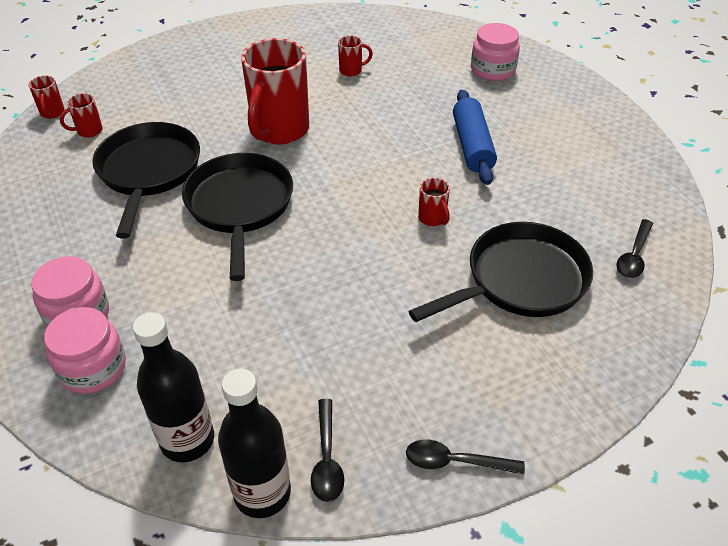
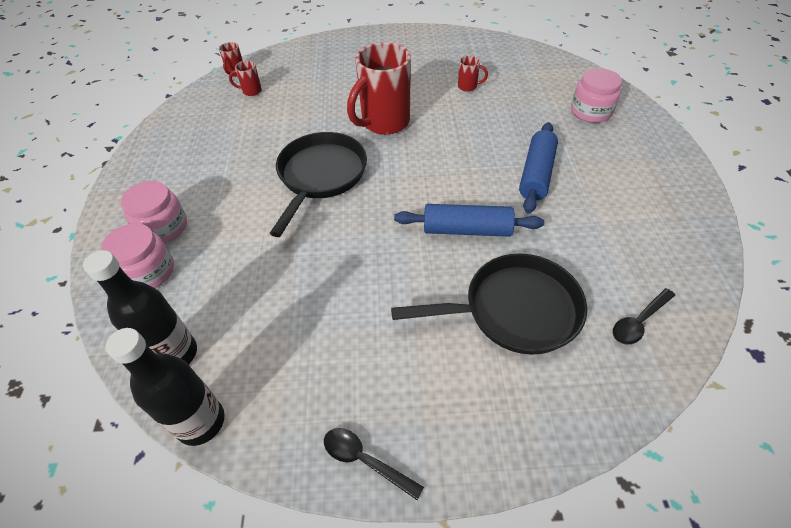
camera: 25 degrees right, 5 degrees up
(148, 172) = (272, 132): black pan -> none
(327, 458) = (264, 412): black spoon -> none
(432, 218) = (466, 230): red mug -> blue rolling pin

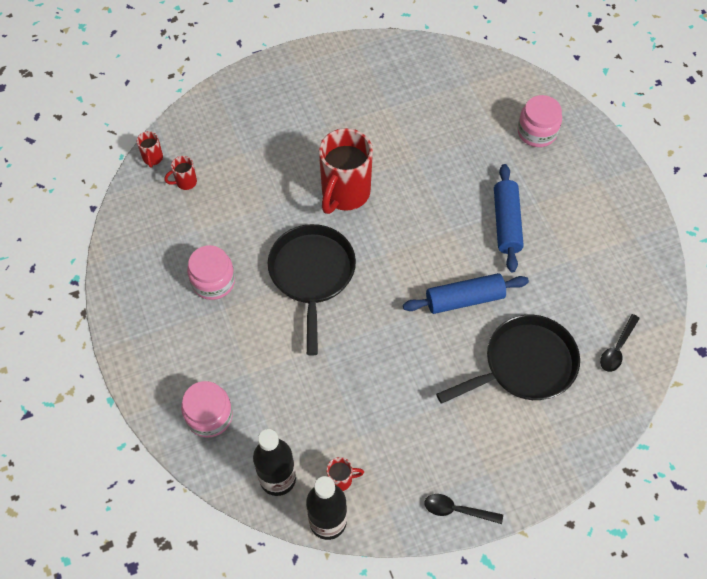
camera: 20 degrees left, 10 degrees up
(163, 227) = (194, 369): pink jar -> pink jar (213, 281)
(468, 86) = (410, 124): red mug -> red mug (341, 479)

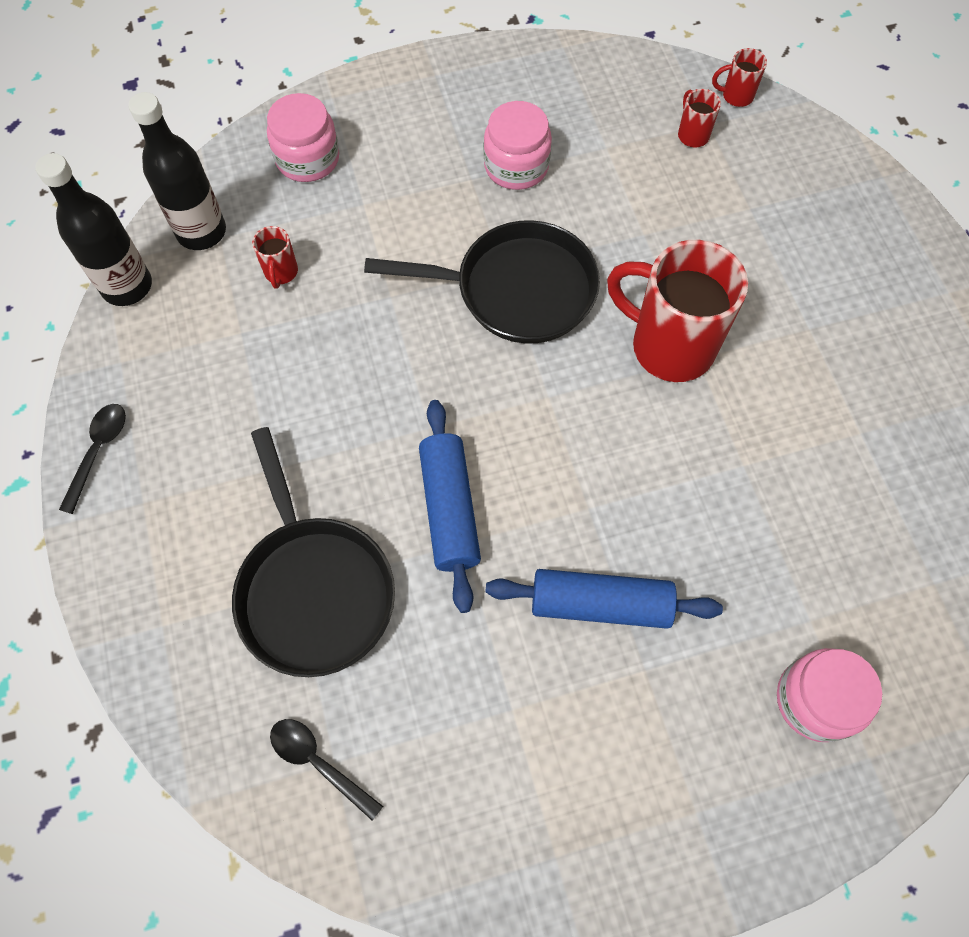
camera: 95 degrees right, 5 degrees up
(341, 479) = (181, 306): red mug -> red mug (281, 273)

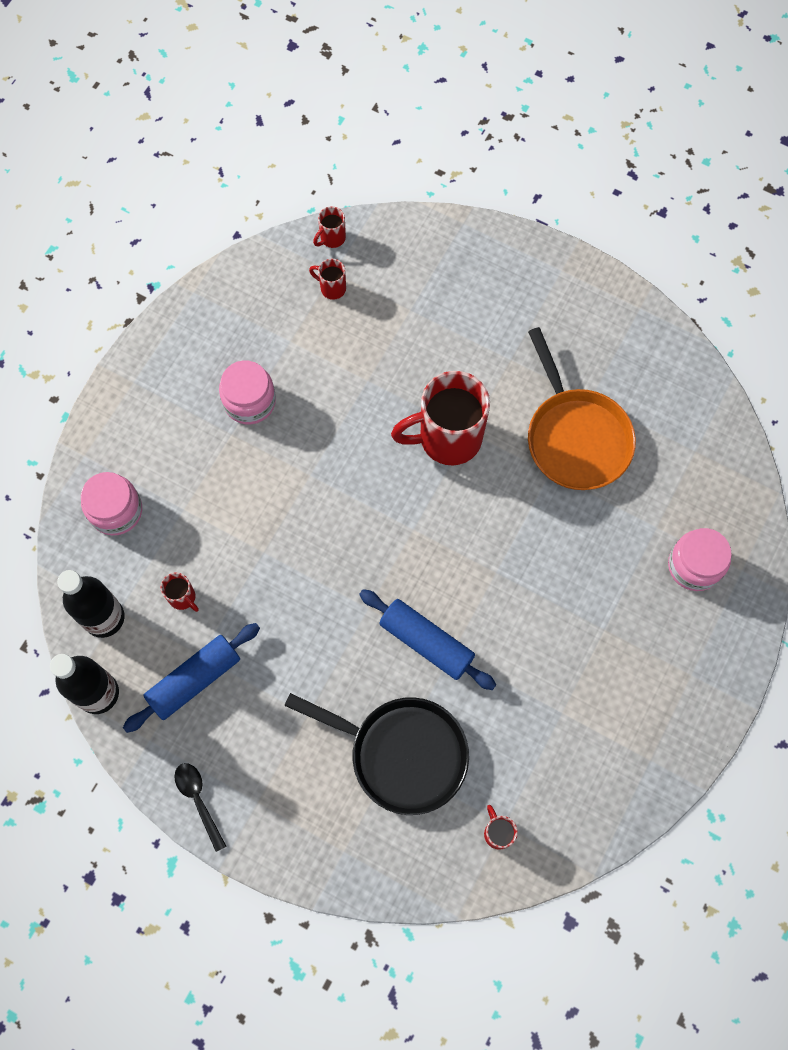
camera: 45 degrees left, 5 degrees up
(319, 763) = (497, 832): black spoon -> red mug
(516, 290) = (331, 481): black pan -> none
(600, 604) = (551, 617): blue rolling pin -> blue rolling pin (194, 680)
(807, 455) = (575, 437): none -> orange pan

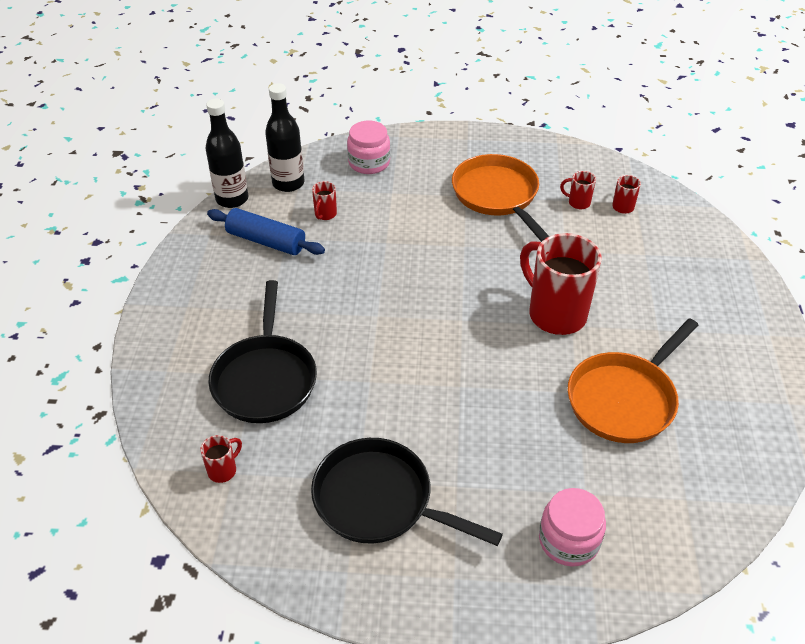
camera: 65 degrees right, 25 degrees down
(198, 800) = (174, 274): black spoon -> none
(249, 401) = (497, 196): pink jar -> orange pan
(332, 238) = (662, 193): red mug -> red mug (578, 203)
(426, 642) = (370, 361): blue rolling pin -> none
(591, 702) = (380, 500): none -> black pan

